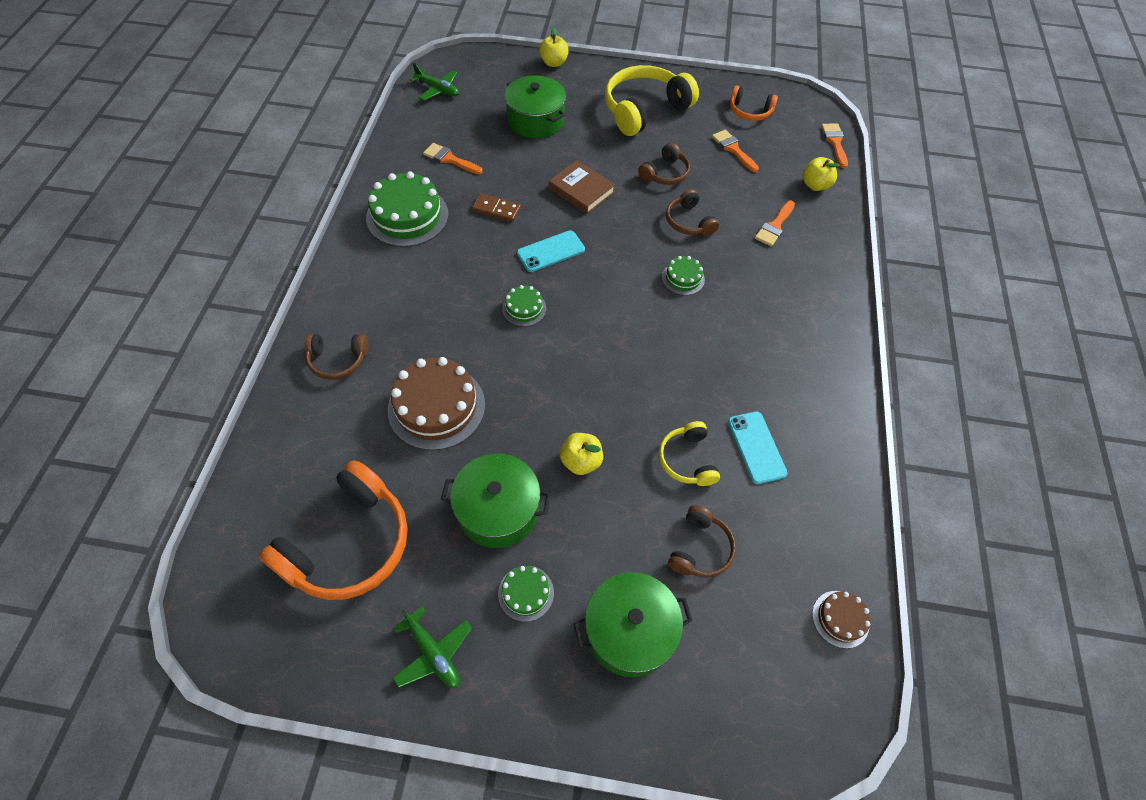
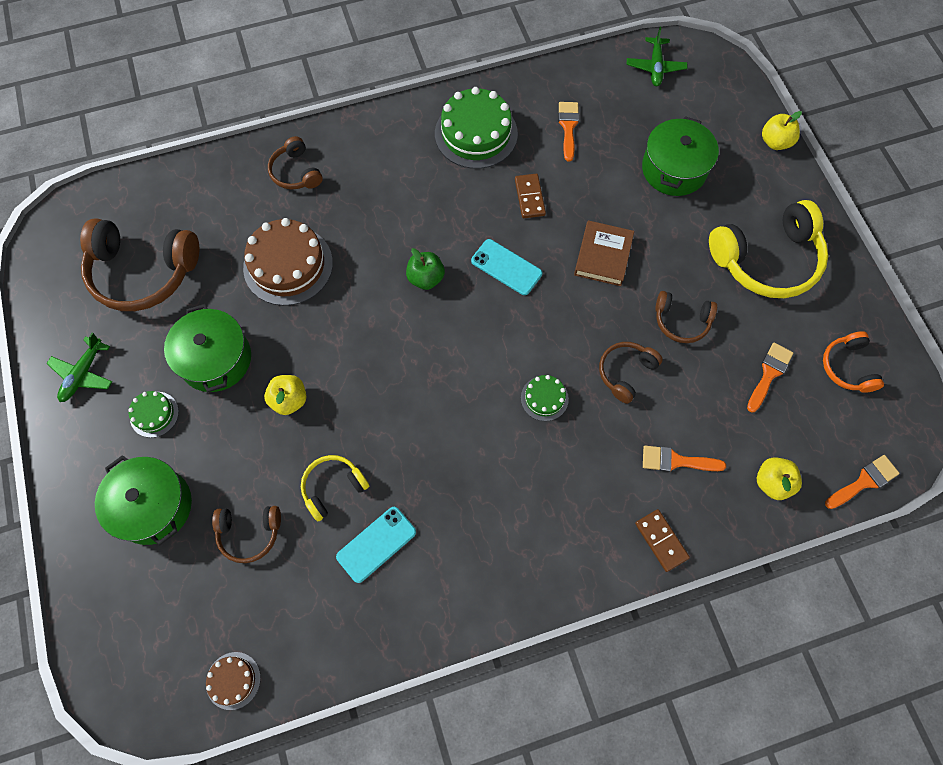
camera: 65 degrees right, 10 degrees up
(348, 543) = (143, 272): orange headphones -> brown headphones
(524, 308) = (426, 278): green cake -> green apple
(644, 110) = (766, 260): yellow headphones -> yellow headphones turned 135 degrees clockwise
(832, 262) = (661, 540): none -> brown domino

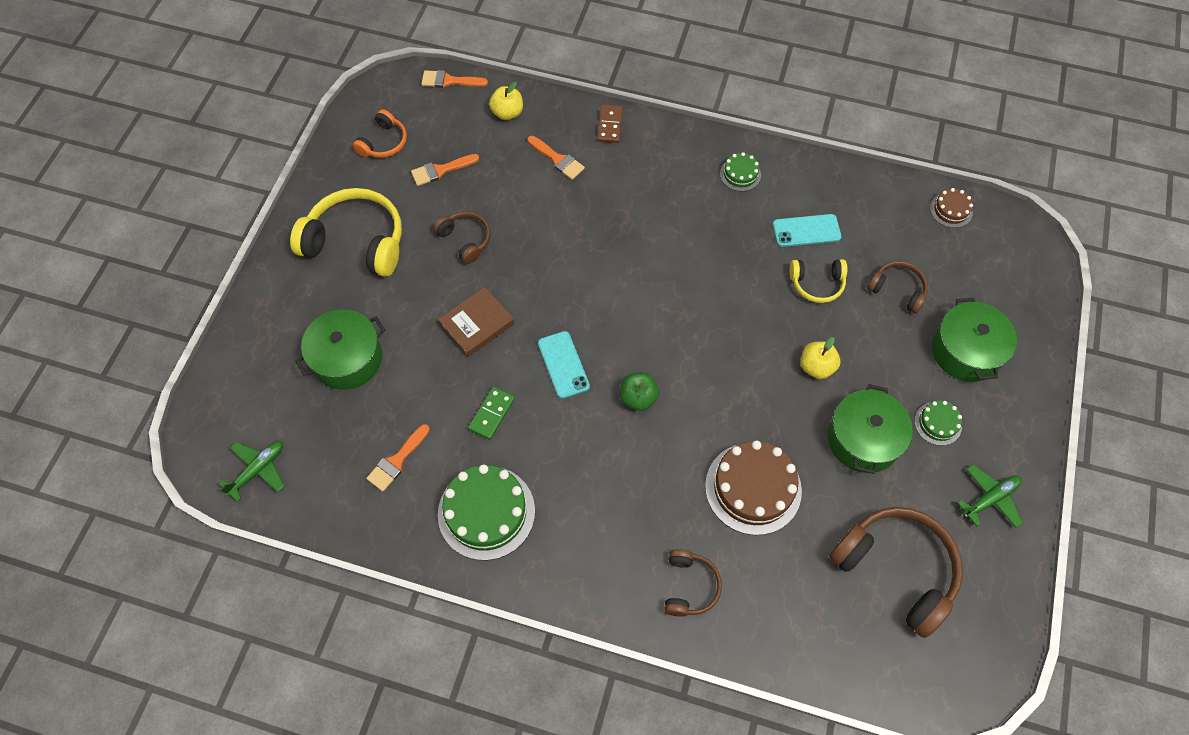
camera: 145 degrees left, 5 degrees down
(530, 197) = (492, 414): brown domino -> green domino
(544, 398) = (615, 250): green cake -> green cake (740, 174)
(626, 373) = (540, 231): brown headphones -> none
(775, 142) = (241, 327): yellow apple -> none

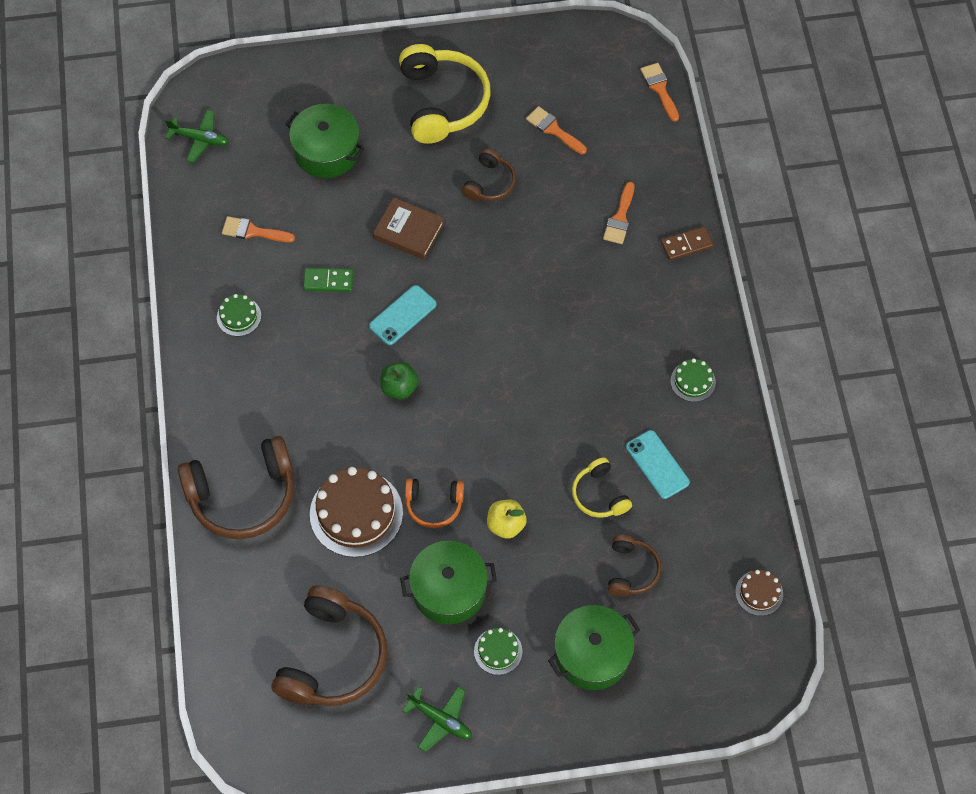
camera: 65 degrees right, 0 degrees up
(383, 143) = (558, 71): orange headphones -> orange headphones (434, 505)
(486, 512) = (239, 316): green cake -> green cake, size x0.50
(507, 113) = (650, 153): yellow apple -> none
(689, 586) = (243, 495): brown headphones -> brown headphones, size x1.89

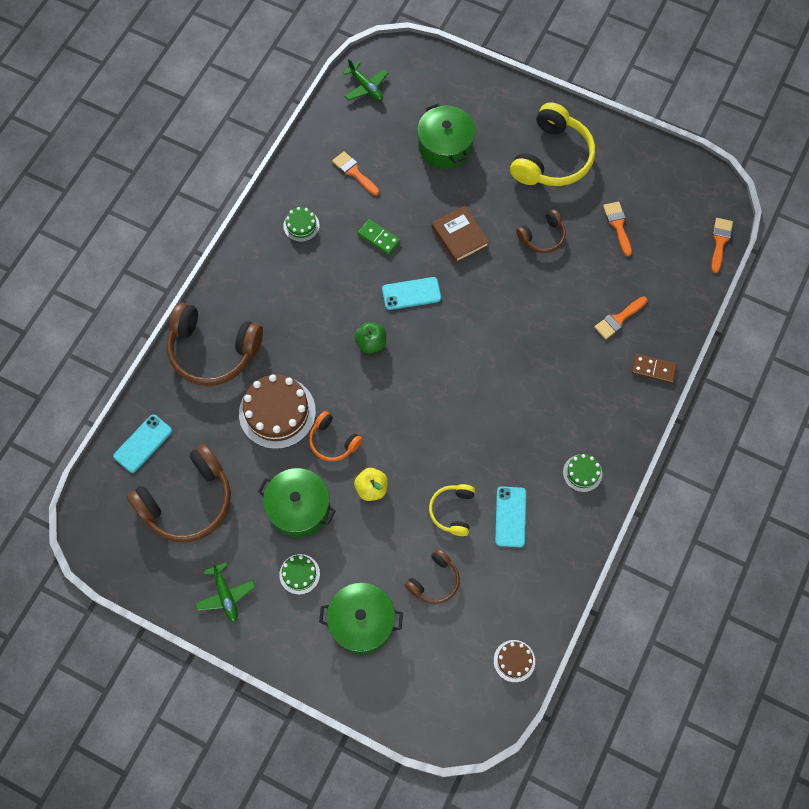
camera: 35 degrees right, 5 degrees up
(241, 632) = (143, 443): none -> turquoise phone

